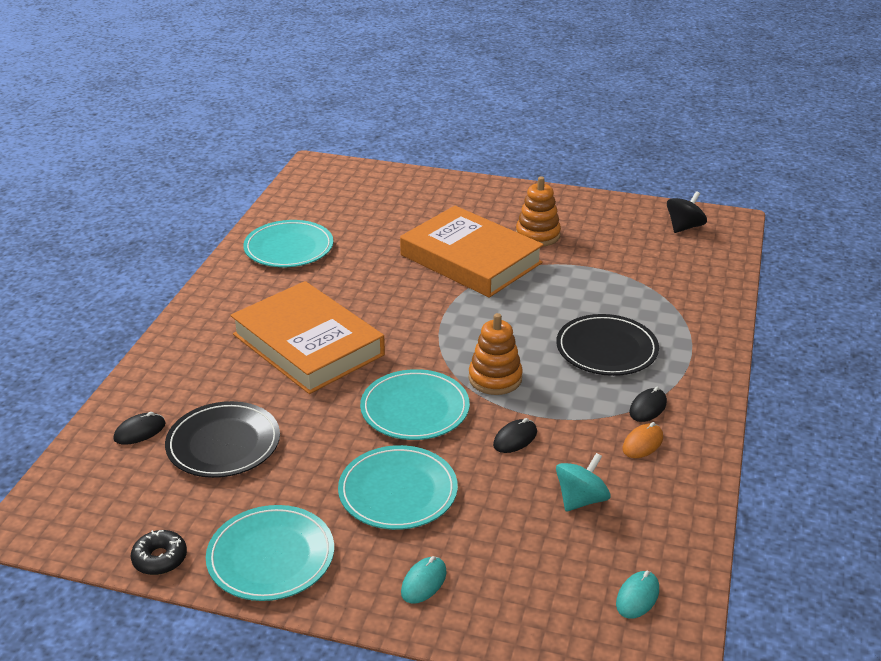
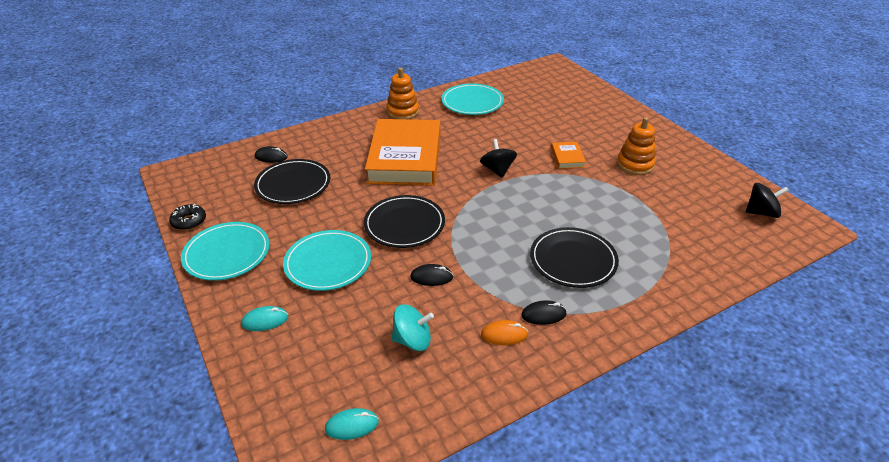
camera: 45 degrees right, 5 degrees up
(415, 409) = (404, 224): turquoise plate -> black plate
(423, 306) = (497, 170): none -> black spinning top
(471, 259) = (567, 157): orange book -> orange book, size x0.40
(495, 378) = (474, 235): orange stacking toy -> orange stacking toy (402, 112)

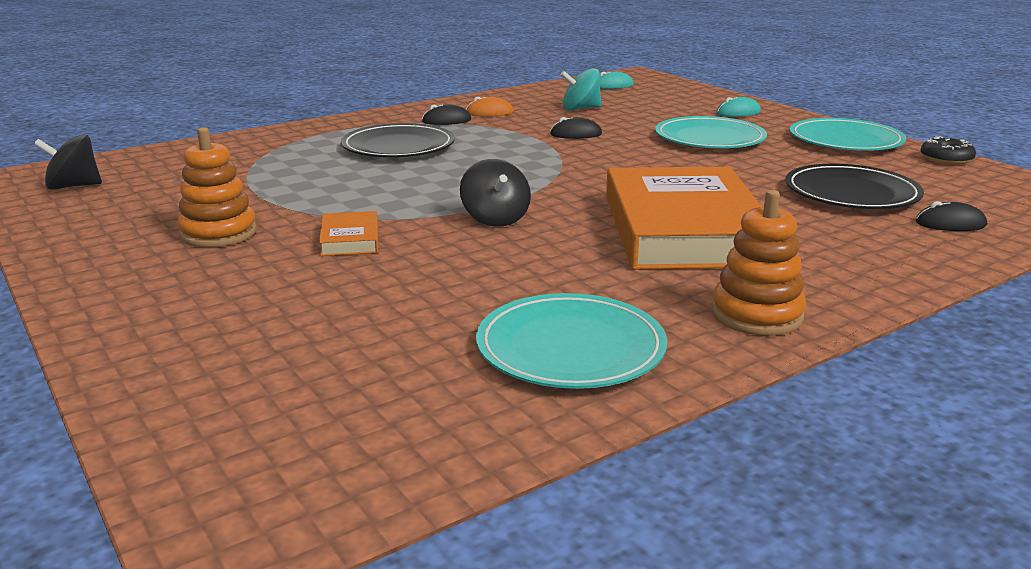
camera: 175 degrees right, 15 degrees down
(404, 224) = (632, 164): black plate -> none

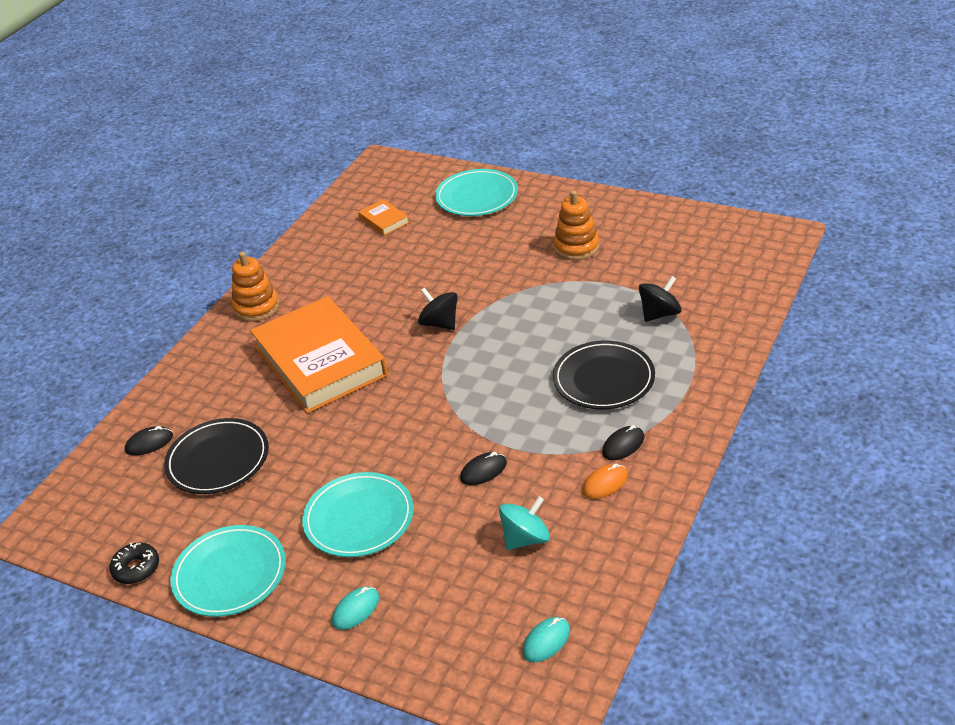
camera: 155 degrees right, 15 degrees up
(73, 186) = (731, 241): black spinning top -> black spinning top (660, 314)
(350, 239) = (501, 272): orange book -> orange book (384, 220)
(570, 348) = (330, 255): turquoise plate -> turquoise plate (477, 196)

